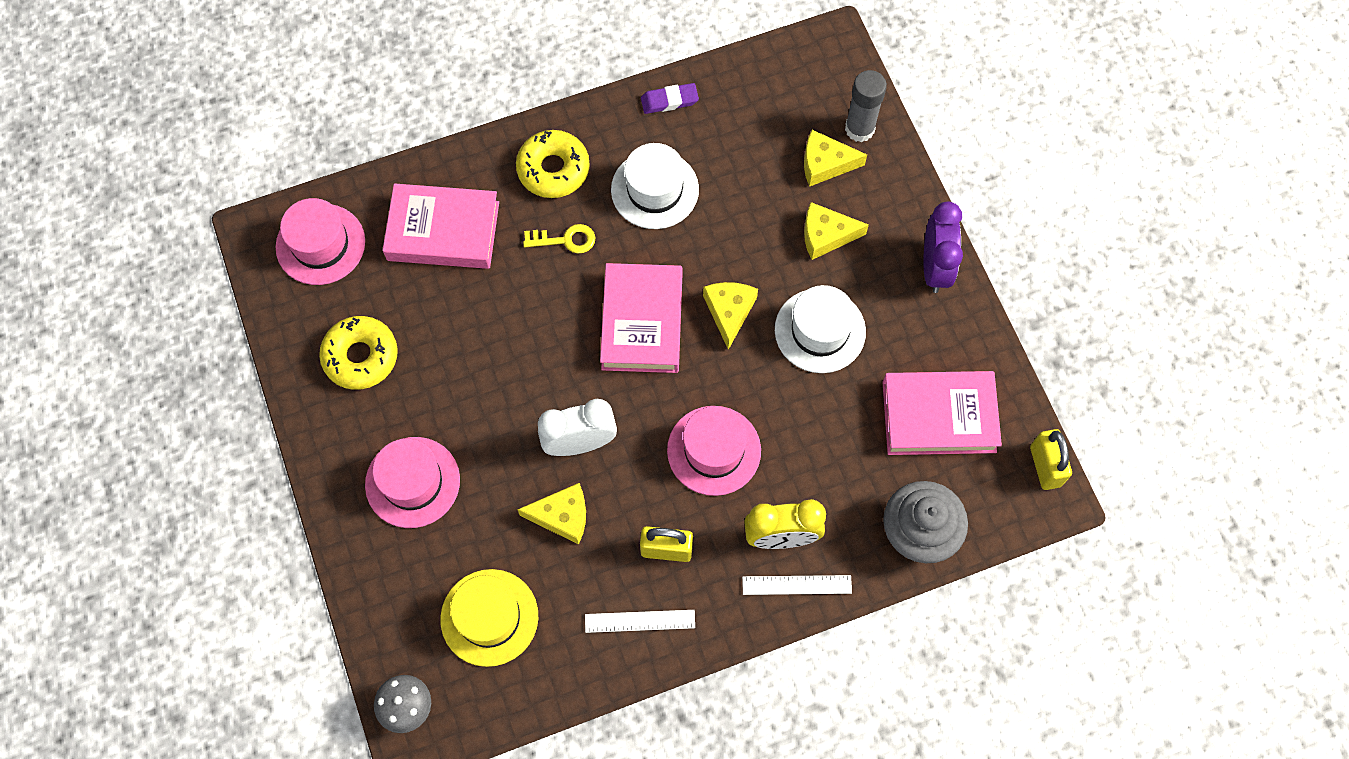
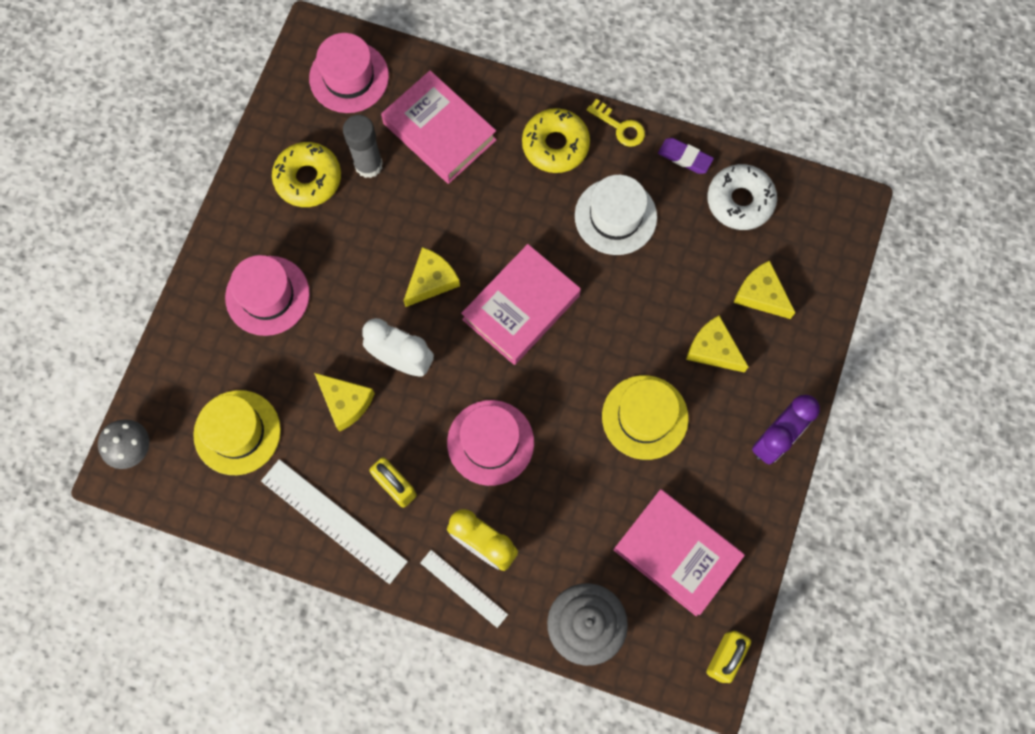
camera: 40 degrees right, 5 degrees up
(565, 240) = (519, 204): yellow key -> yellow key (620, 127)
(640, 621) = (334, 520): white ruler -> white ruler, size x1.69
(729, 312) = (590, 350): yellow cheese -> yellow cheese (431, 280)
(744, 103) = (740, 201): none -> white donut
(820, 330) = (645, 417): white hat -> yellow hat
(859, 129) = (811, 288): grey glue stick -> grey glue stick (368, 165)

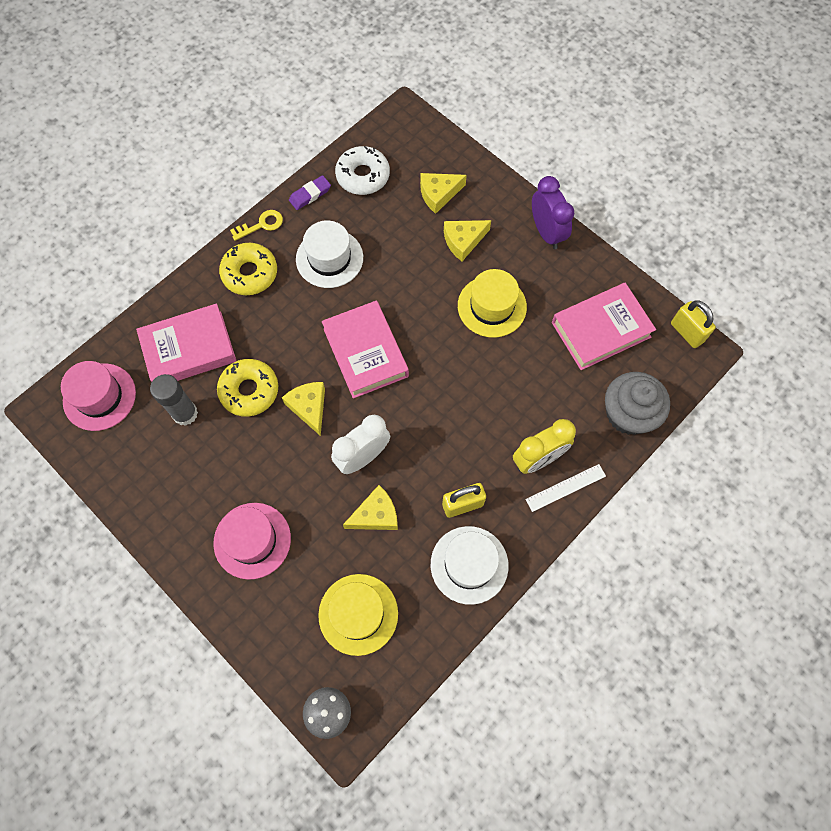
camera: 65 degrees left, 5 degrees down
(308, 179) = (169, 465): yellow donut -> yellow donut (249, 391)
(334, 520) = (469, 565): white ruler -> white hat
(490, 442) = (460, 420): pink hat -> none

